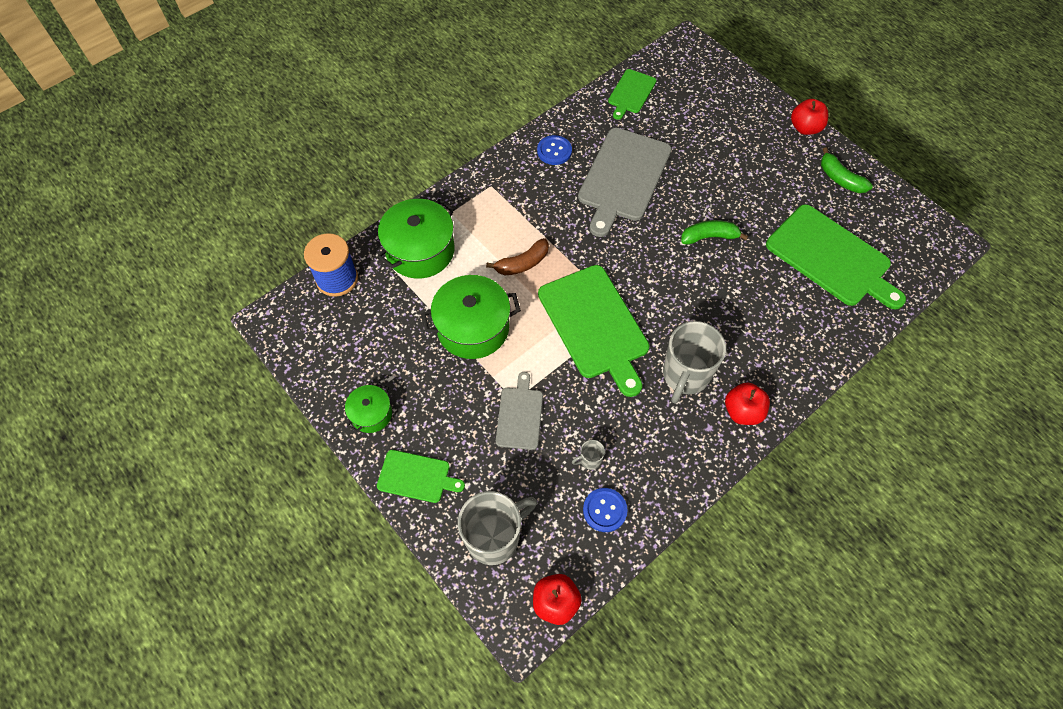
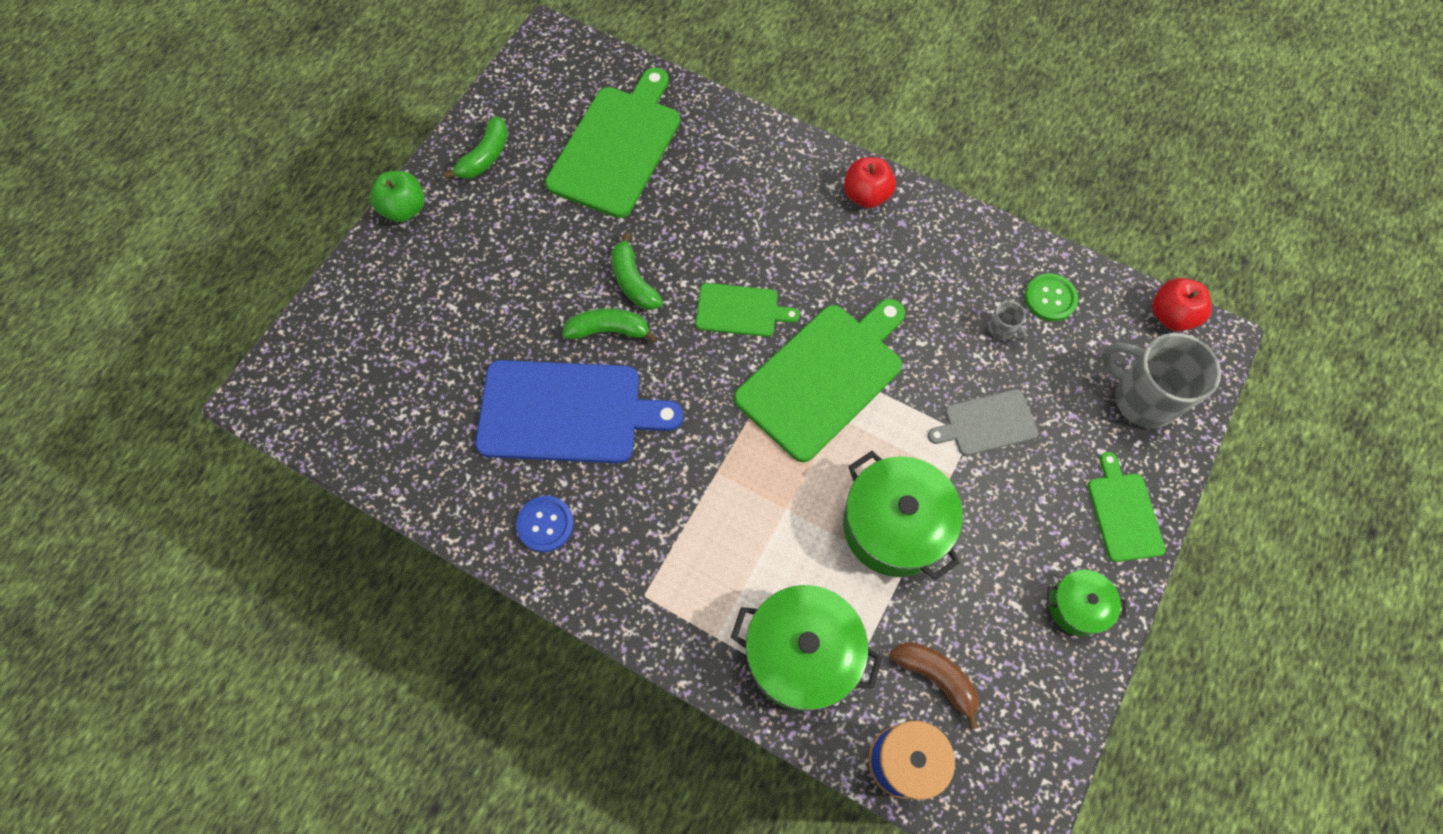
camera: 110 degrees left, 5 degrees up
(522, 263) = (766, 498): brown banana -> brown banana (936, 677)
(604, 510) = (1050, 298): blue button -> green button
(623, 178) = (567, 412): grey cutting board -> blue cutting board
(631, 93) = (391, 448): green cutting board -> green cutting board (740, 310)
(675, 213) = (609, 330): none -> green banana
(685, 375) = (848, 261): grey mug -> none
(805, 128) = (404, 209): red apple -> green apple

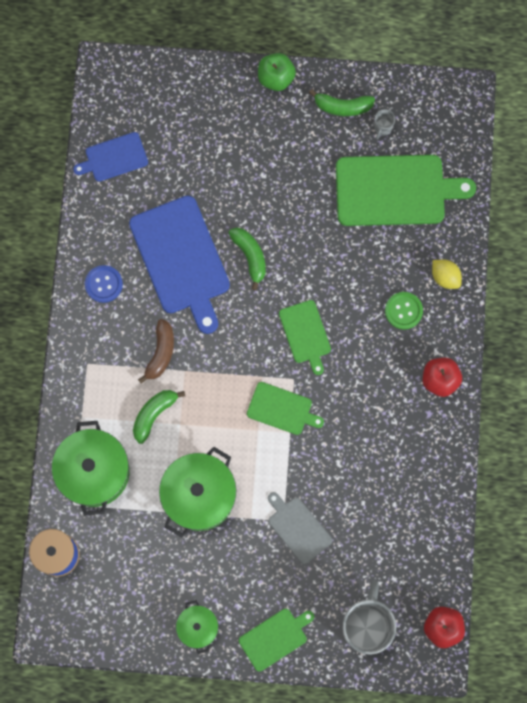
camera: 65 degrees right, 10 degrees up
(382, 436) = (114, 158): none -> blue cutting board
(633, 281) = (294, 254): green banana -> green banana (154, 414)
(747, 141) = (445, 277): none -> yellow lemon
(823, 377) = (282, 409): green cutting board -> green cutting board, size x0.53
(936, 677) = (115, 556): brown banana -> brown banana (160, 353)
(1002, 330) = (374, 514): grey mug -> grey mug (382, 128)
(1050, 298) = (416, 538): green button -> green button (403, 311)

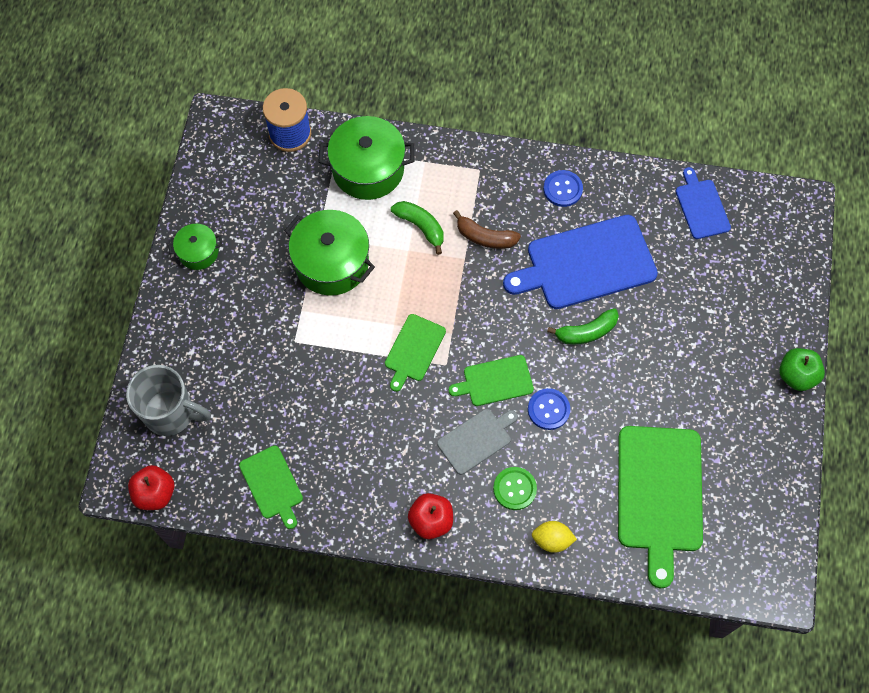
camera: 95 degrees right, 10 degrees down
(275, 638) = (174, 323): green cutting board -> green cutting board (272, 485)
(298, 528) = (284, 355): grey cutting board -> grey cutting board (476, 440)
(328, 286) = (548, 409): none -> blue button
(342, 107) = (762, 445): green banana -> none
(382, 128) = (737, 488): grey mug -> none
(445, 277) = (552, 540): yellow lemon -> yellow lemon turned 45 degrees clockwise

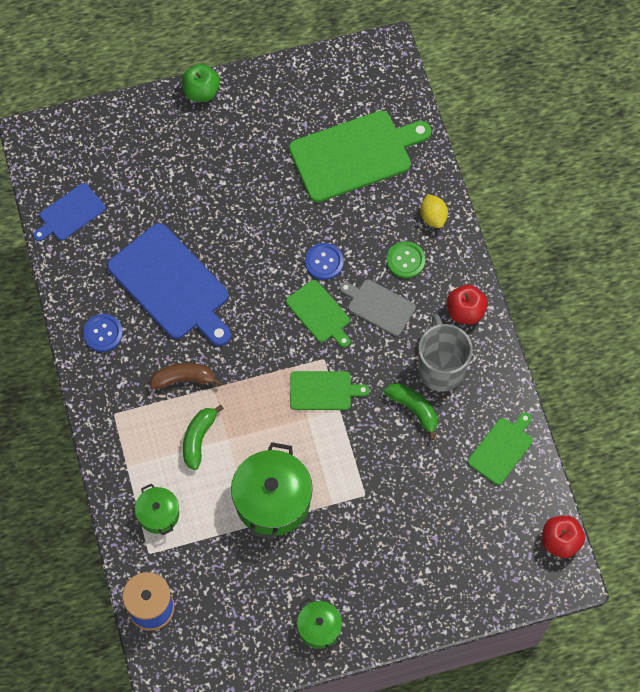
camera: 115 degrees left, 0 degrees up
(171, 413) = (485, 566): grey mug -> grey mug (441, 368)
(368, 169) = (158, 514): green pot -> green pot, size x0.55
(485, 237) = (184, 379): brown banana -> brown banana turned 90 degrees counterclockwise
(586, 332) = (238, 260): green banana -> green banana (414, 409)

